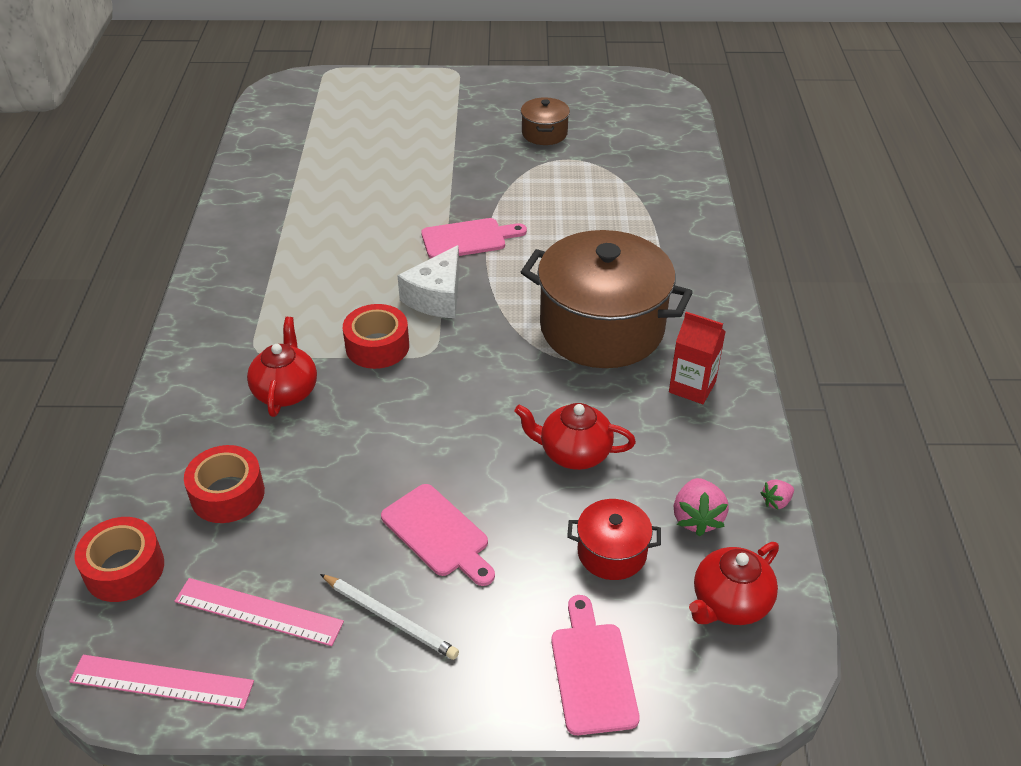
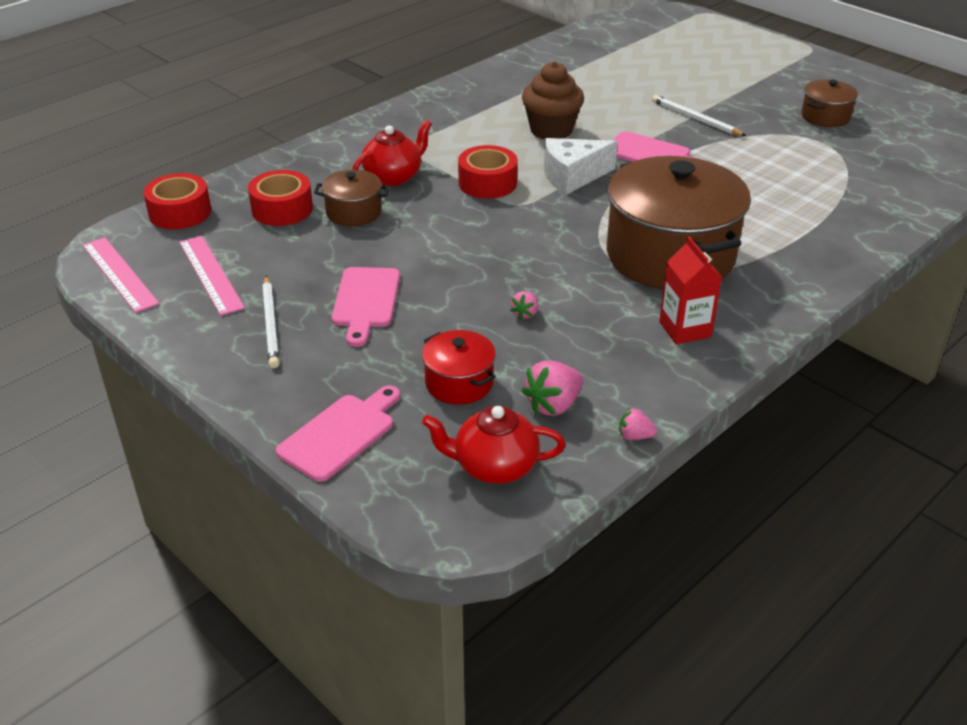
camera: 45 degrees right, 5 degrees down
(301, 452) = (354, 212): none -> brown pot
(358, 260) = (551, 130): none -> brown cupcake
(457, 185) = (695, 119): none -> white pencil
(573, 453) = (525, 314): red teapot -> pink strawberry

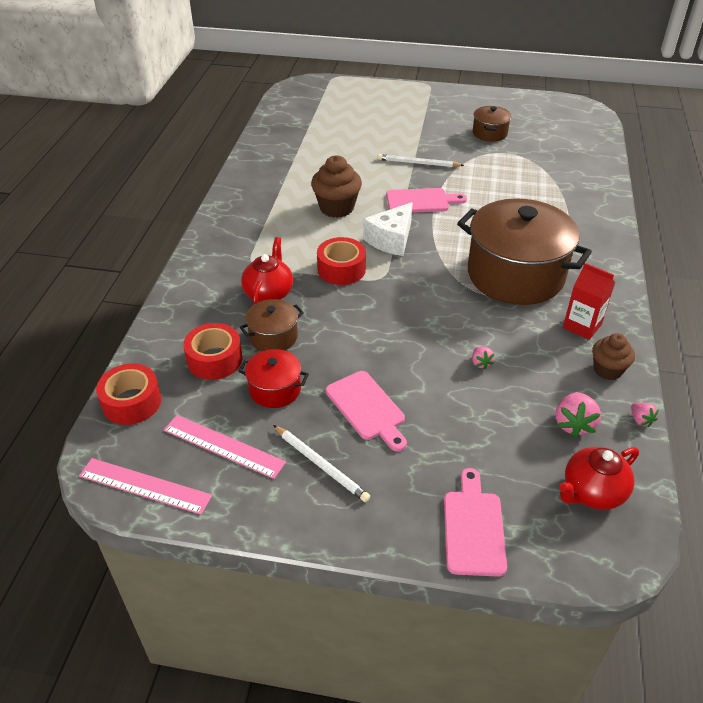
camera: 35 degrees left, 5 degrees up
(459, 383) = (501, 440): red pot -> red pot (275, 389)
(634, 436) = (640, 420): pink strawberry -> pink strawberry turned 90 degrees counterclockwise
(659, 378) = (607, 370): none -> brown cupcake

